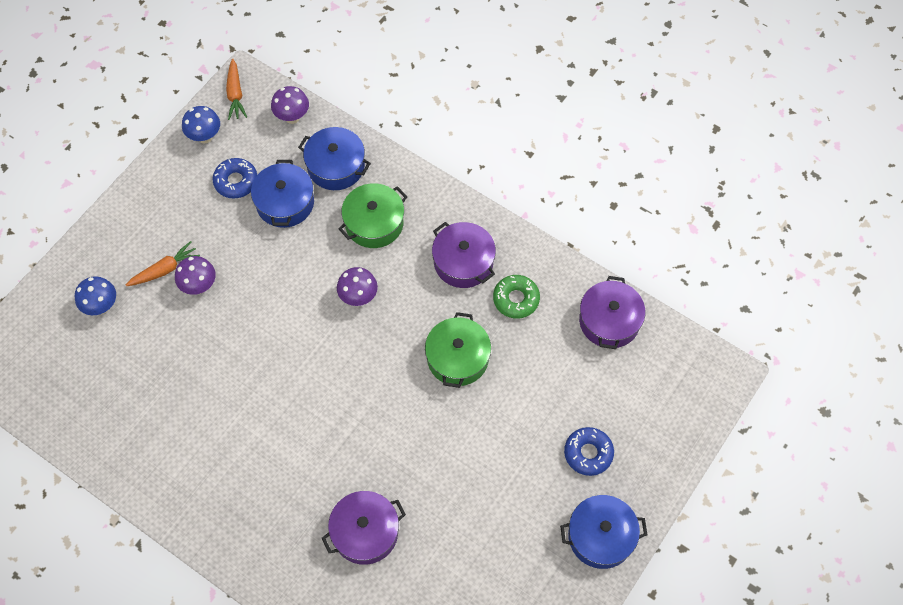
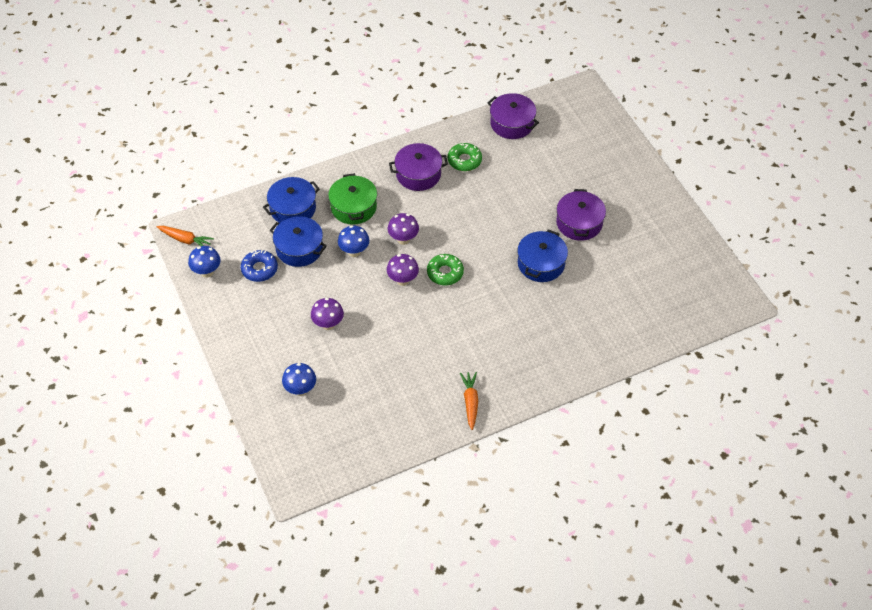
camera: 60 degrees left, 10 degrees down
(165, 269) = (299, 339): orange carrot -> orange carrot (470, 402)
(292, 117) = (233, 215): purple mushroom -> purple mushroom (403, 280)
(312, 258) = (354, 252): none -> blue mushroom
(336, 365) = (445, 273): none -> green donut
(365, 532) = (573, 307): purple pot -> purple pot (579, 223)
(458, 358) = (485, 207): green pot -> none
(588, 453) = (592, 174): blue donut -> none
(601, 536) = (648, 193): blue pot -> blue pot (541, 263)

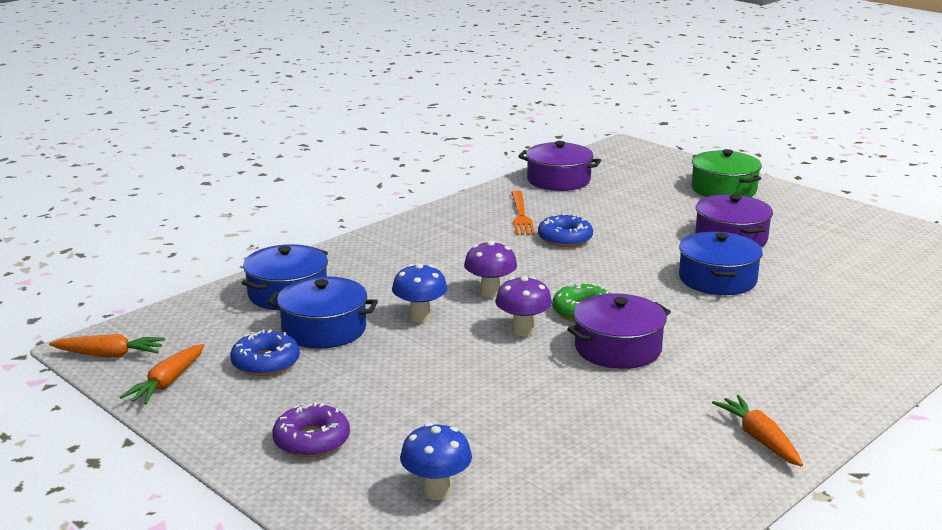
camera: 20 degrees left, 30 degrees down
(207, 272) = (167, 383): blue mushroom -> orange carrot
(259, 337) = (311, 440): none -> purple donut
(328, 324) = (432, 400): purple mushroom -> none
(353, 207) = (387, 277): green pot -> green pot (723, 189)
(418, 174) = (464, 235): purple pot -> purple pot (617, 348)
(464, 160) = (521, 215): green donut -> orange fork
(476, 195) = (565, 238): none -> blue donut

